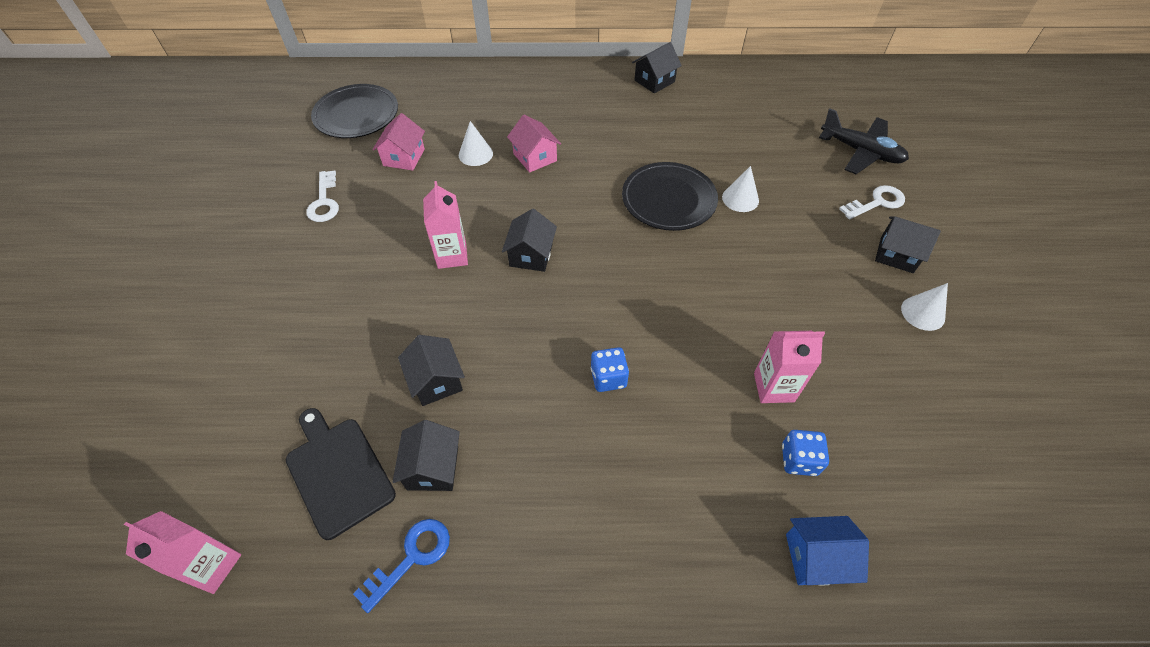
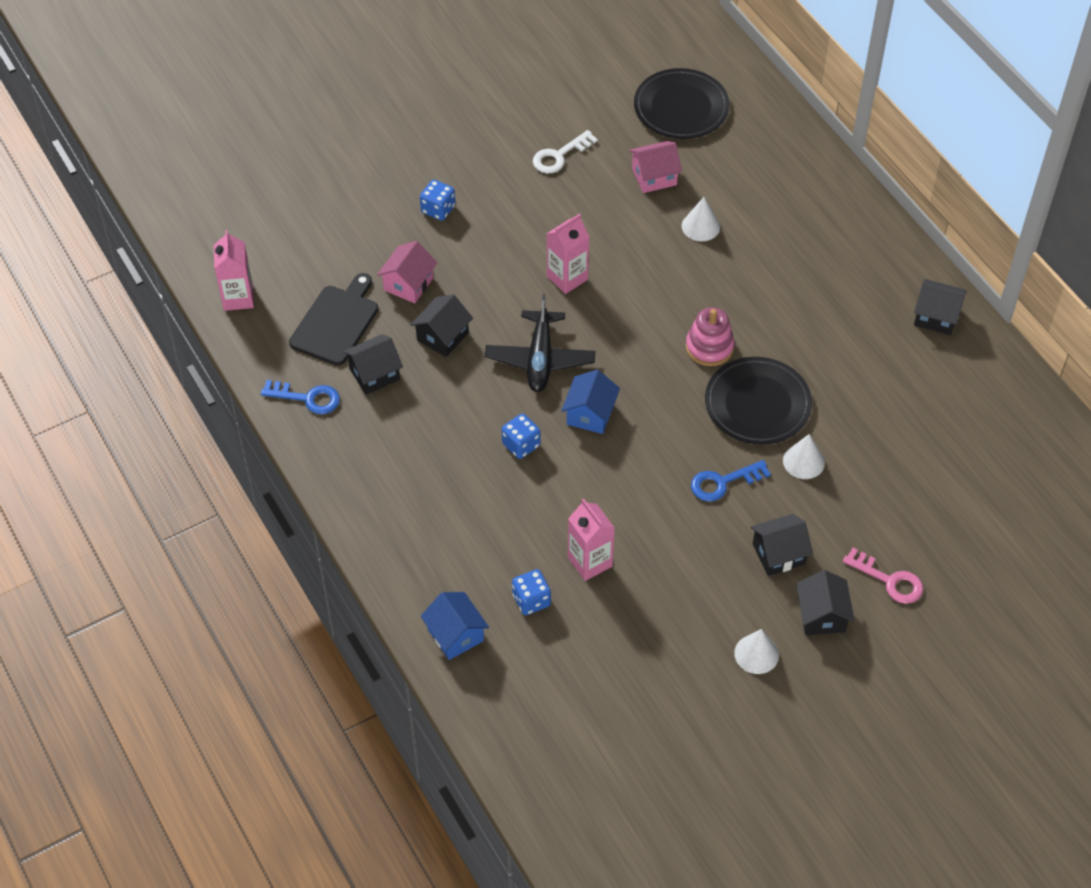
camera: 60 degrees right, 0 degrees up
(290, 312) = (438, 209): none -> blue dice
(531, 255) = (609, 332): black house -> black house (778, 554)
(535, 157) = (732, 273): pink house -> pink house (408, 284)
(594, 201) = (709, 347): none -> pink stacking toy
(608, 308) = (590, 414): none -> blue house
(734, 254) = (723, 482): none -> blue key
(861, 152) = (965, 545): black plane -> black plane (540, 359)
(877, 202) = (889, 580): white key -> pink key

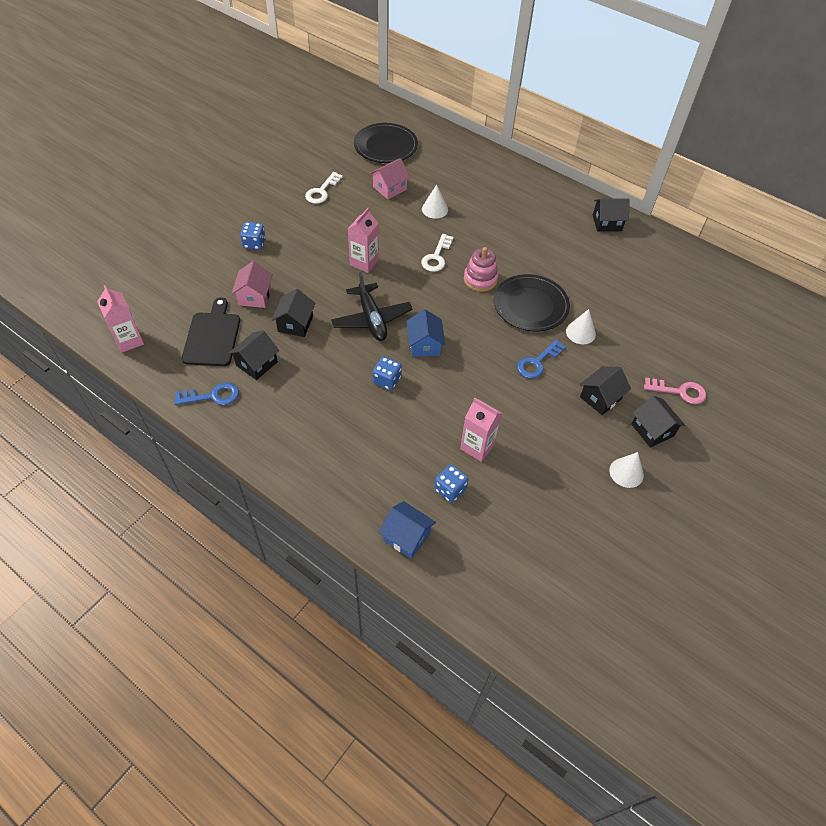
camera: 25 degrees left, 0 degrees up
(667, 298) = (436, 257): none -> white key

